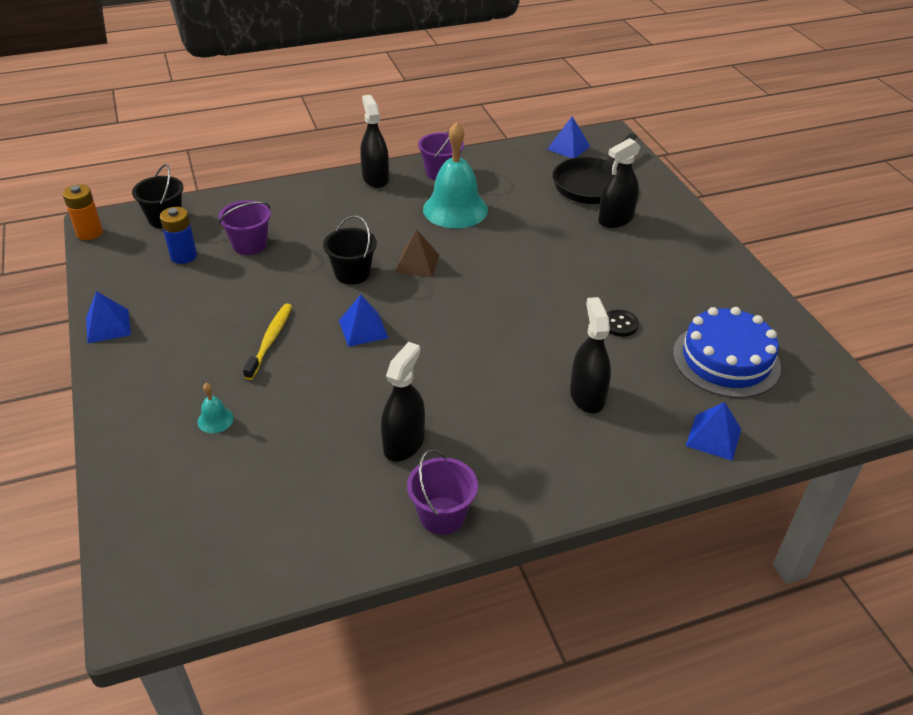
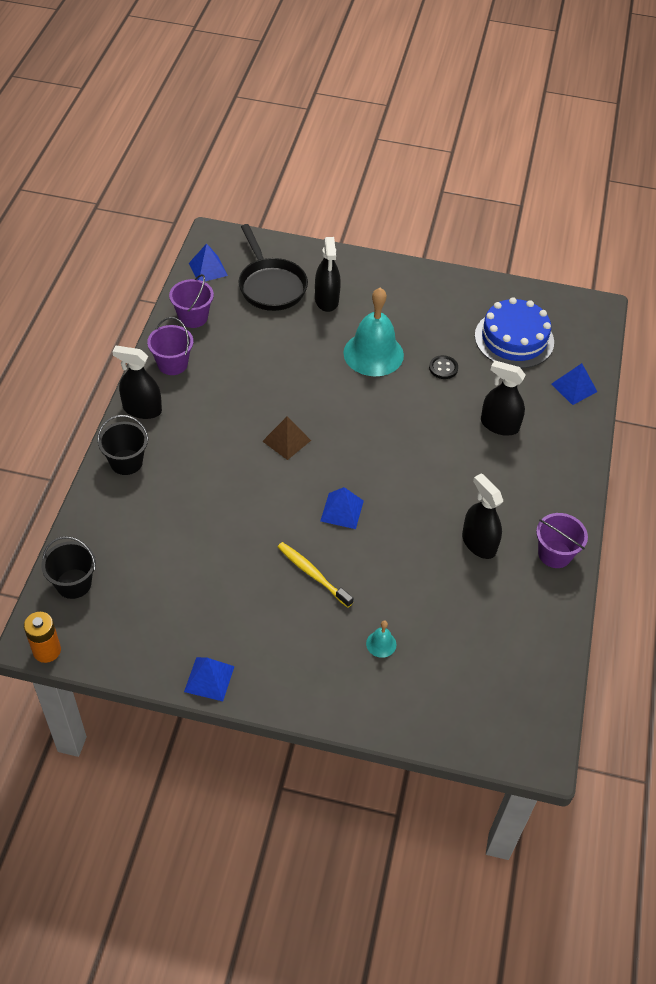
camera: 60 degrees left, 10 degrees up
(183, 256) = (147, 590): blue battery -> none
(250, 245) = (170, 537): purple bucket -> purple bucket (193, 317)
(352, 273) = (267, 486): black bucket -> black bucket (126, 462)
(455, 209) = (234, 382): turquoise bell -> turquoise bell (373, 354)

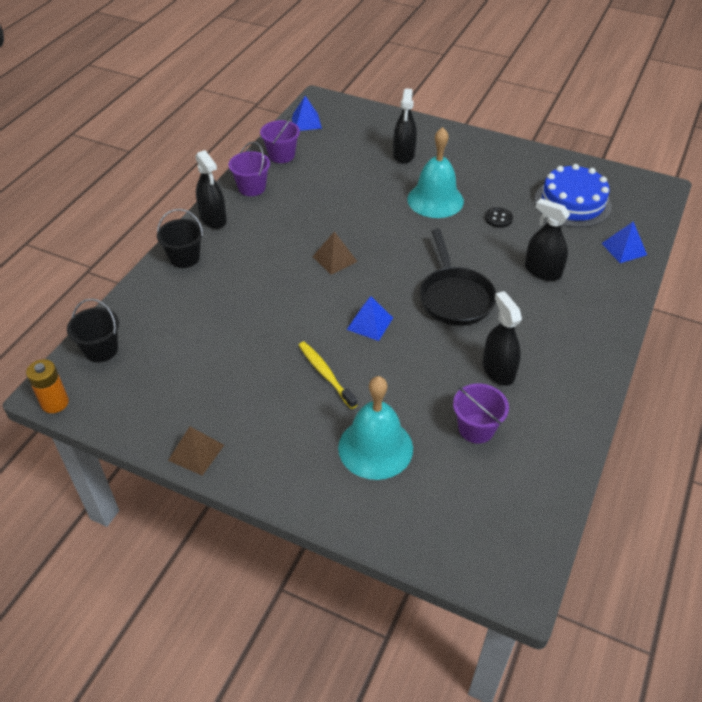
camera: 15 degrees right, 5 degrees down
(142, 409) = (213, 219): black spray bottle -> black spray bottle turned 150 degrees counterclockwise
(209, 679) = (196, 452): blue pyramid -> brown pyramid
(270, 286) = (357, 139): black pan -> black pan (454, 297)
(381, 644) = (375, 447): turquoise bell -> turquoise bell, size x2.40
(554, 554) = (575, 391): purple bucket -> purple bucket (476, 428)

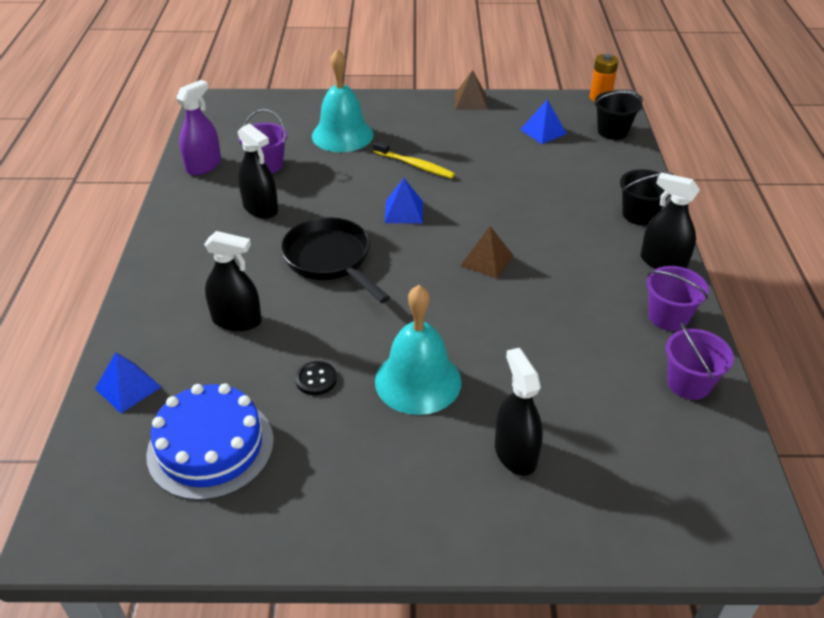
camera: 155 degrees right, 5 degrees down
(306, 122) = (725, 469): blue pyramid -> blue pyramid (543, 131)
(546, 452) = (203, 166): none -> purple spray bottle

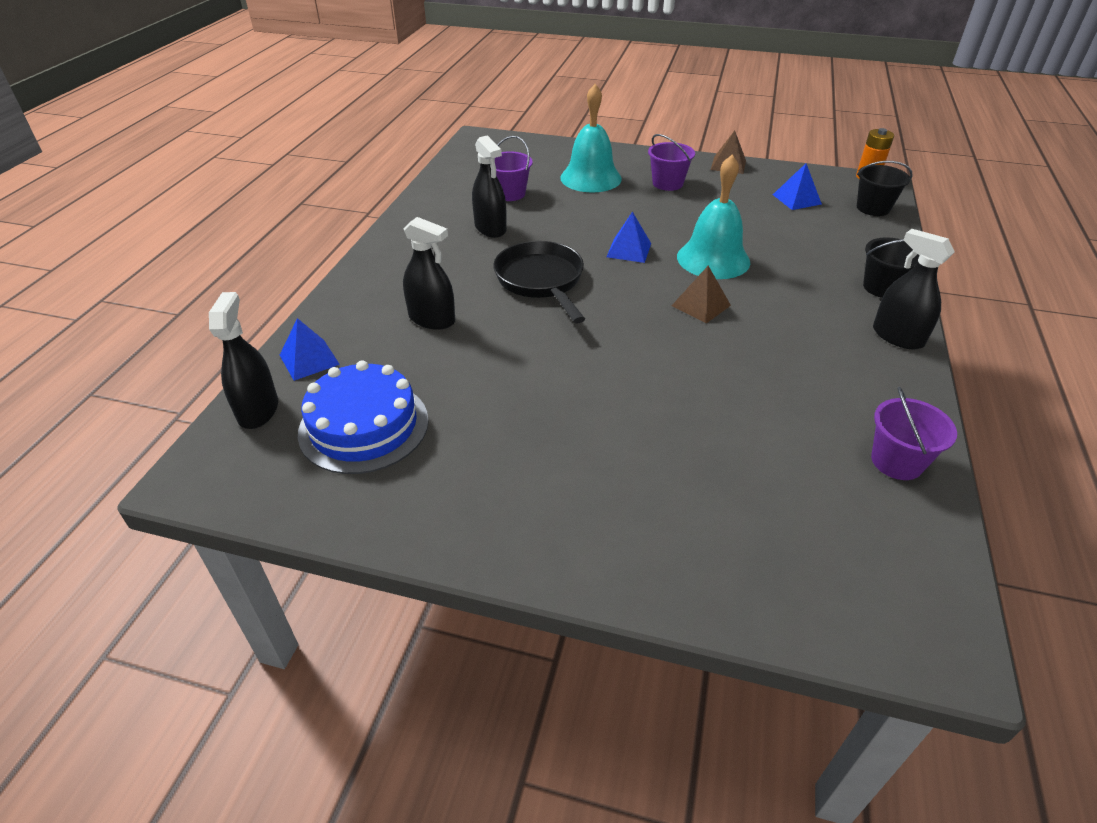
camera: 15 degrees right, 0 degrees up
(203, 166) = (451, 187): purple spray bottle -> none
(316, 379) = (488, 384): black button -> none
(415, 165) = (653, 212): yellow toothbrush -> none
(418, 381) = (591, 404): turquoise bell -> turquoise bell (713, 259)
(515, 453) = (674, 494): black spray bottle -> black spray bottle (258, 410)
(668, 317) = (889, 390): purple bucket -> purple bucket (667, 183)

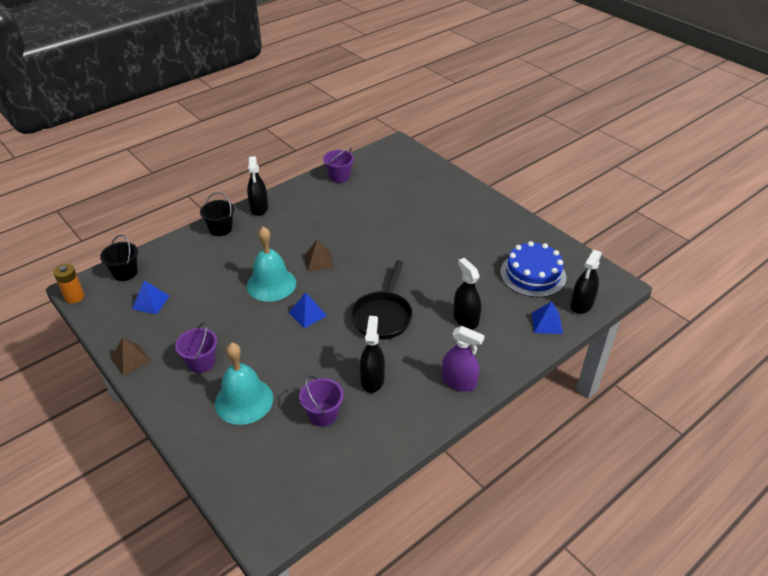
camera: 145 degrees left, 0 degrees up
(394, 258) = (459, 382): none -> purple spray bottle

